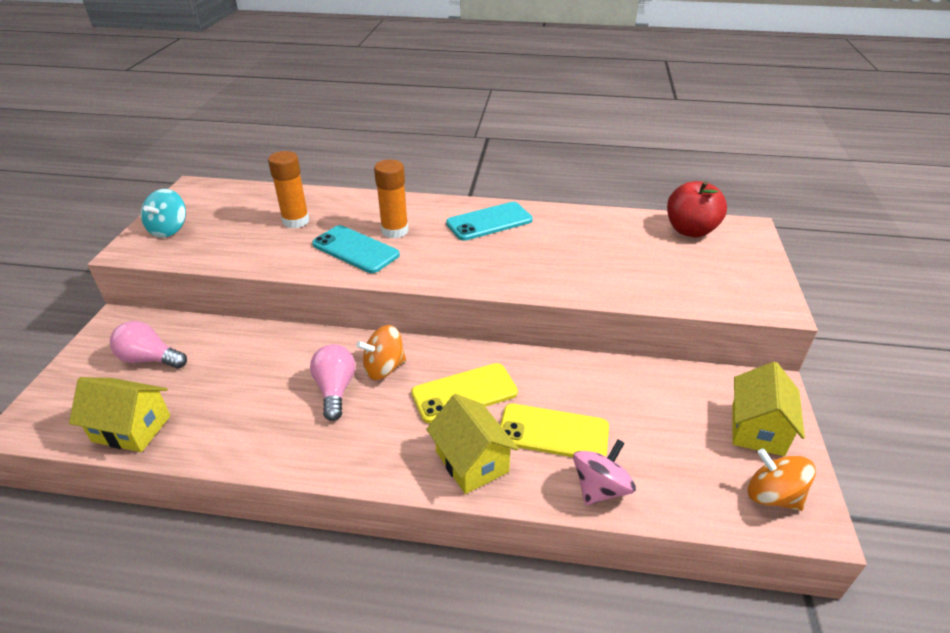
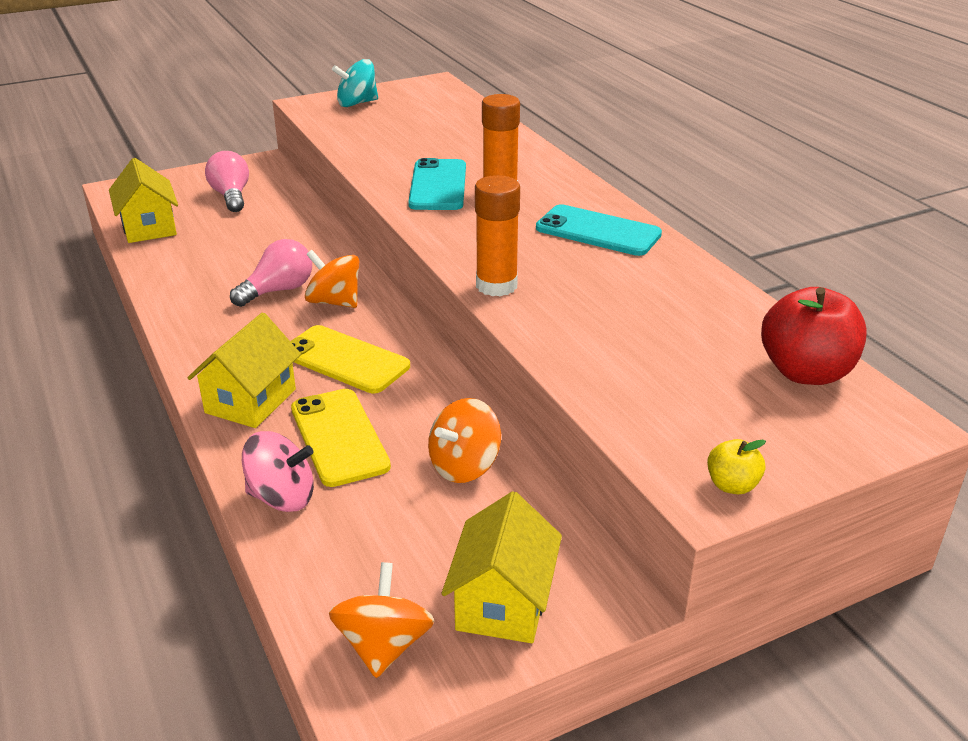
camera: 55 degrees right, 5 degrees down
(296, 221) = (446, 142): orange glue stick -> orange glue stick (496, 285)
(625, 389) = (464, 466): none -> orange spinning top
(757, 429) = (502, 602): yellow house -> yellow house turned 60 degrees counterclockwise
(772, 295) = (732, 485): none -> yellow apple

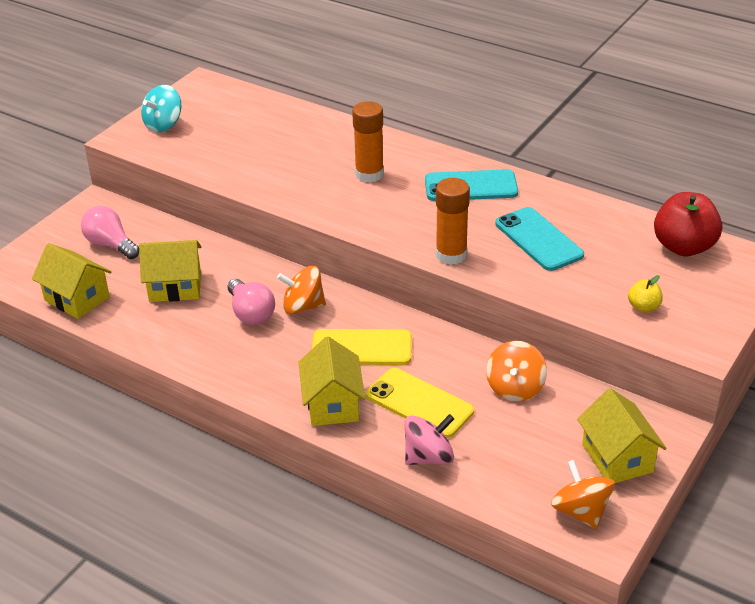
camera: 30 degrees left, 5 degrees up
(240, 246) = (175, 287): none -> yellow house
(278, 290) = (251, 313): pink light bulb -> pink light bulb turned 135 degrees clockwise
(438, 186) = (320, 185): turquoise phone -> turquoise phone (538, 239)
(732, 485) = (708, 335): yellow apple -> yellow apple (643, 307)

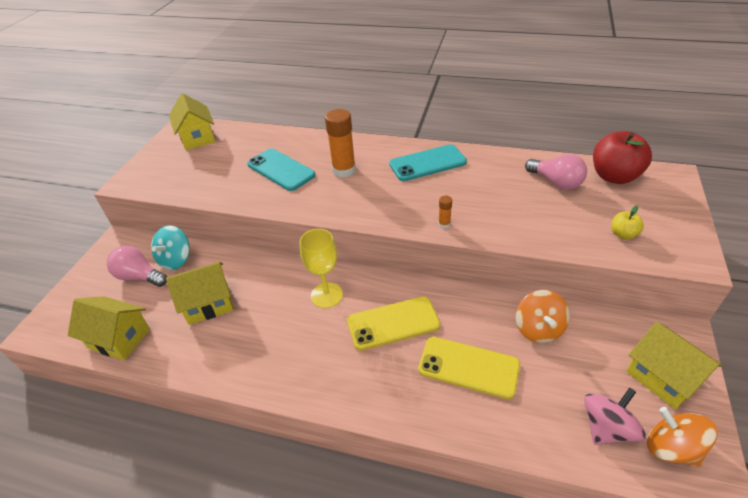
camera: 15 degrees left, 5 degrees up
(163, 125) = (160, 164): turquoise spinning top -> turquoise spinning top (176, 260)
(251, 313) = (284, 313): pink light bulb -> pink light bulb (556, 182)
(303, 306) = (326, 295): orange spinning top -> yellow goblet
(332, 404) = (393, 390): yellow house -> yellow house (197, 138)
(428, 457) = (506, 426): pink spinning top -> pink spinning top (606, 428)
(451, 255) = (444, 224): orange glue stick -> orange glue stick, size x0.45
(538, 239) = (504, 195): turquoise phone -> turquoise phone (281, 170)

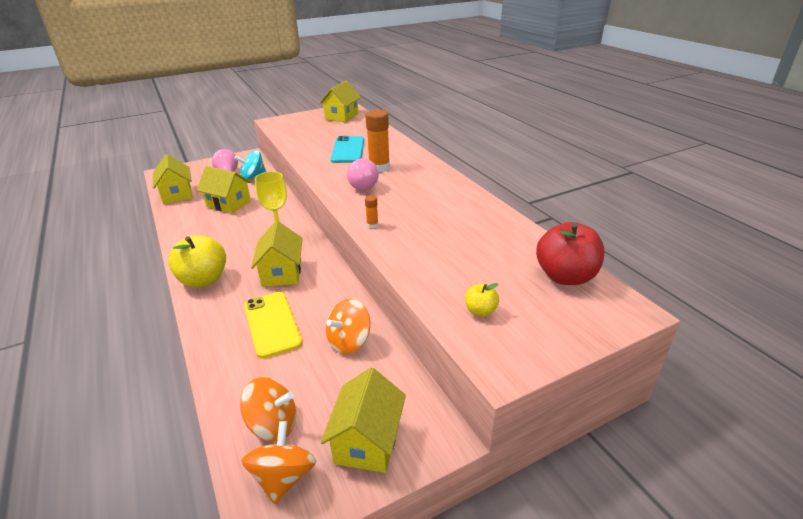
camera: 45 degrees right, 10 degrees down
(340, 388) = (203, 280): none -> yellow apple
(393, 323) = (281, 273): yellow phone -> yellow house
(427, 163) = (436, 190): turquoise phone -> none
(556, 182) = (504, 251): pink light bulb -> pink light bulb (364, 185)
(606, 428) = (273, 424): pink spinning top -> orange spinning top

